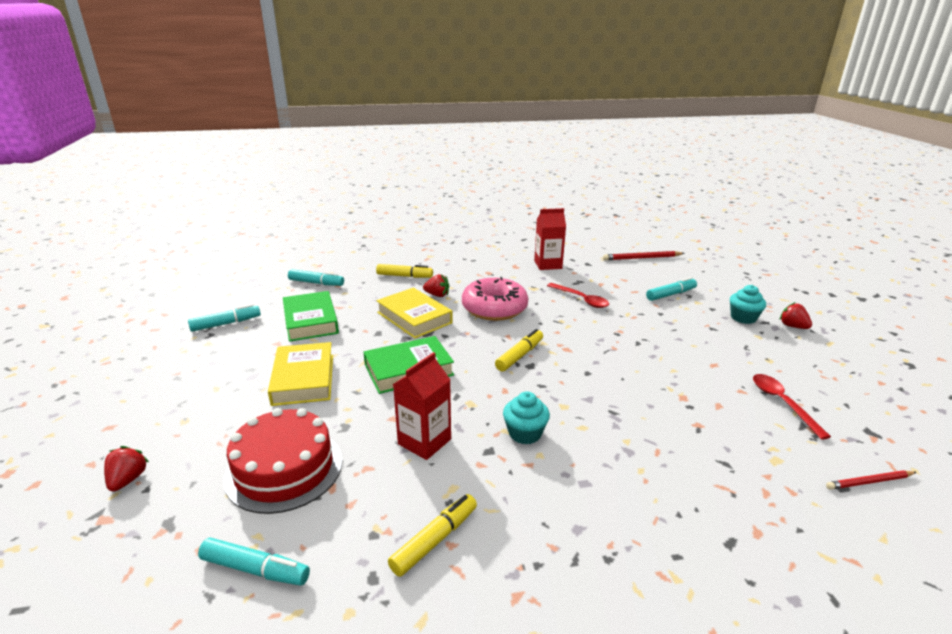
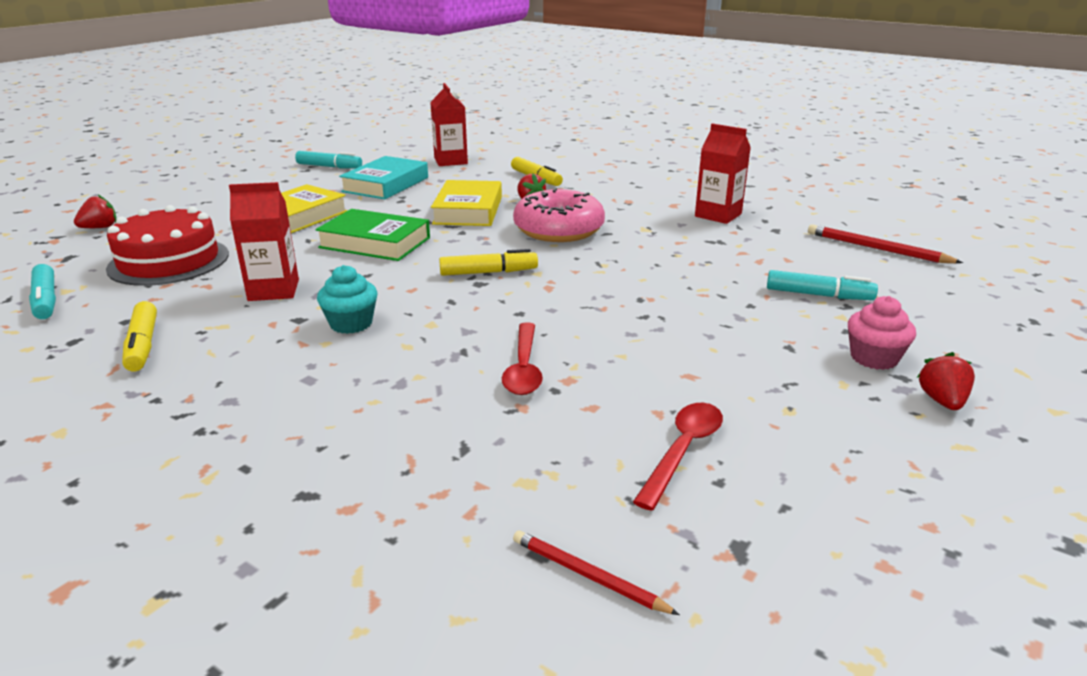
camera: 45 degrees right, 0 degrees up
(311, 321) = (386, 184): green book -> turquoise book
(316, 283) = (450, 161): turquoise marker -> red carton
(435, 540) = (143, 345): yellow marker -> yellow marker turned 75 degrees clockwise
(581, 299) = (676, 256): red spoon -> red spoon (523, 368)
(743, 318) = (874, 358): turquoise cupcake -> pink cupcake

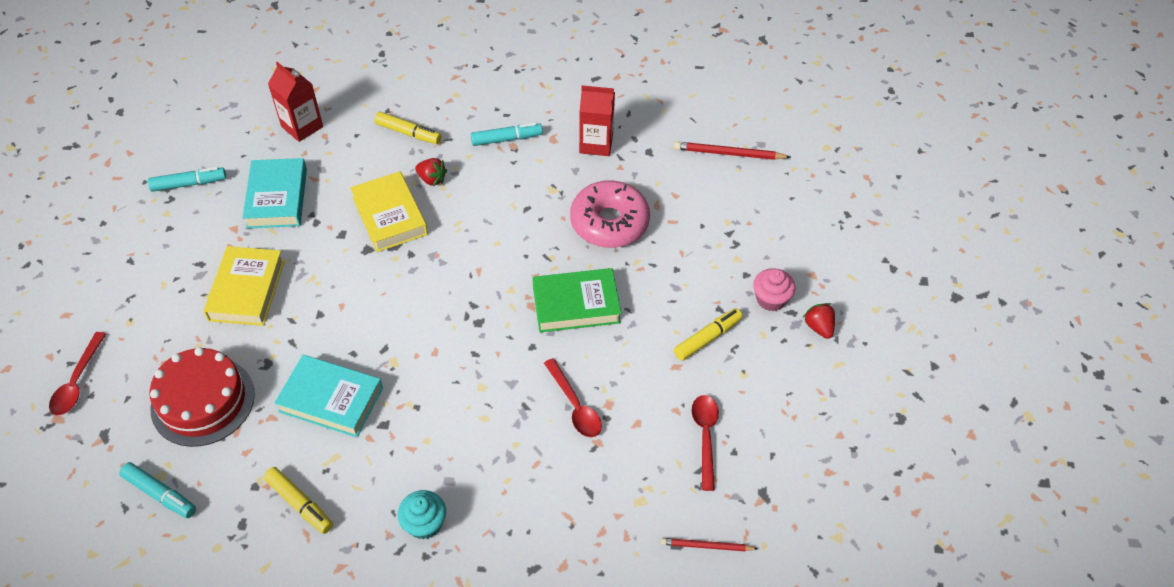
camera: 30 degrees left, 25 degrees up
(100, 228) = (77, 382): red strawberry -> red spoon
(273, 290) = (331, 399): red carton -> turquoise book
(351, 323) = (426, 412): turquoise cupcake -> turquoise cupcake (424, 523)
(375, 242) = (352, 300): green book -> green book (576, 304)
(489, 272) = (475, 305): yellow marker -> yellow marker (707, 338)
(558, 230) = (486, 219): pink donut -> pink donut (609, 222)
(819, 295) = (714, 237): turquoise marker -> turquoise marker (506, 139)

